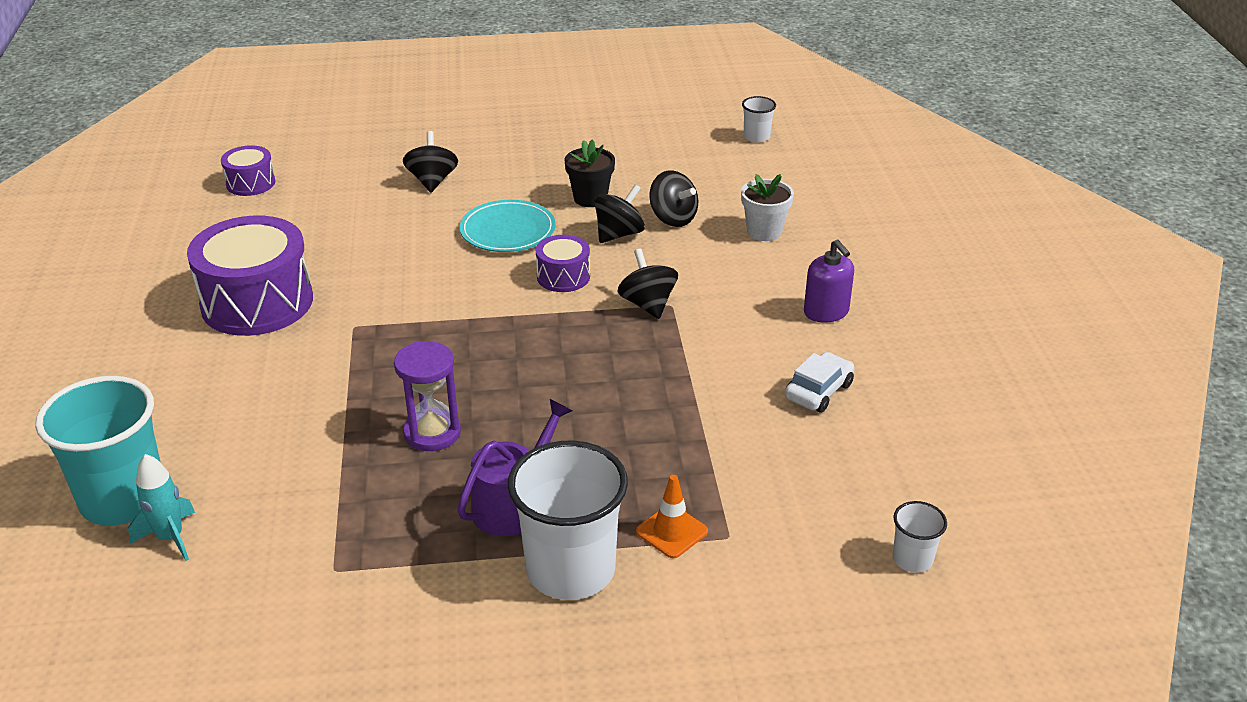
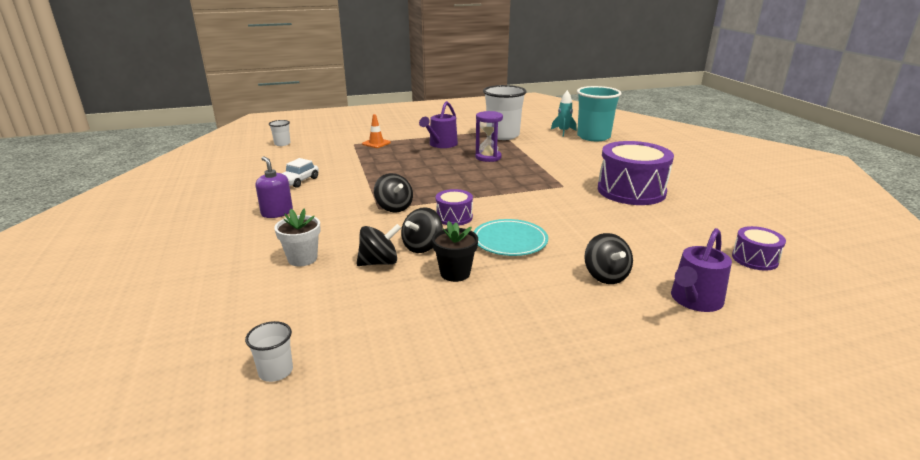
camera: 170 degrees right, 10 degrees down
(372, 152) = (694, 300): none -> purple watering can
(570, 570) = (413, 135): white cup -> white cup (503, 135)
(673, 218) = (379, 262): black spinning top -> black spinning top turned 120 degrees clockwise

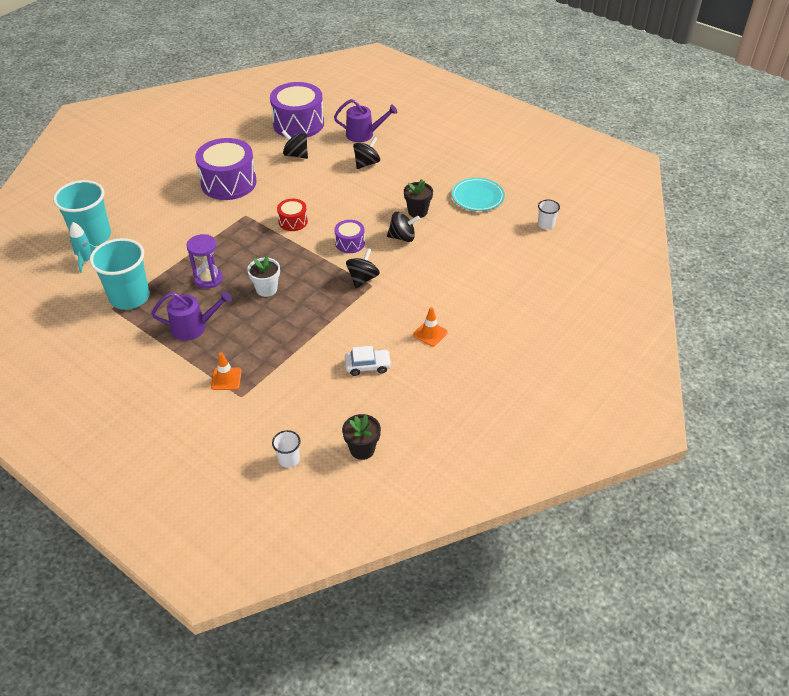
camera: 125 degrees left, 20 degrees up
(242, 161) = (362, 449): none -> black flower pot
(277, 212) = (430, 333): purple soap dispenser -> orange traffic cone
(302, 259) = (467, 277): white flower pot -> white flower pot (266, 289)
(379, 262) = (437, 244): black spinning top -> black spinning top (296, 155)
(503, 135) = (129, 297): white cup -> turquoise cup
(510, 241) = (360, 207): turquoise plate -> turquoise plate (477, 197)
(526, 202) = (293, 221): none -> red drum
(754, 259) = (298, 124): purple drum -> purple drum, size x2.00

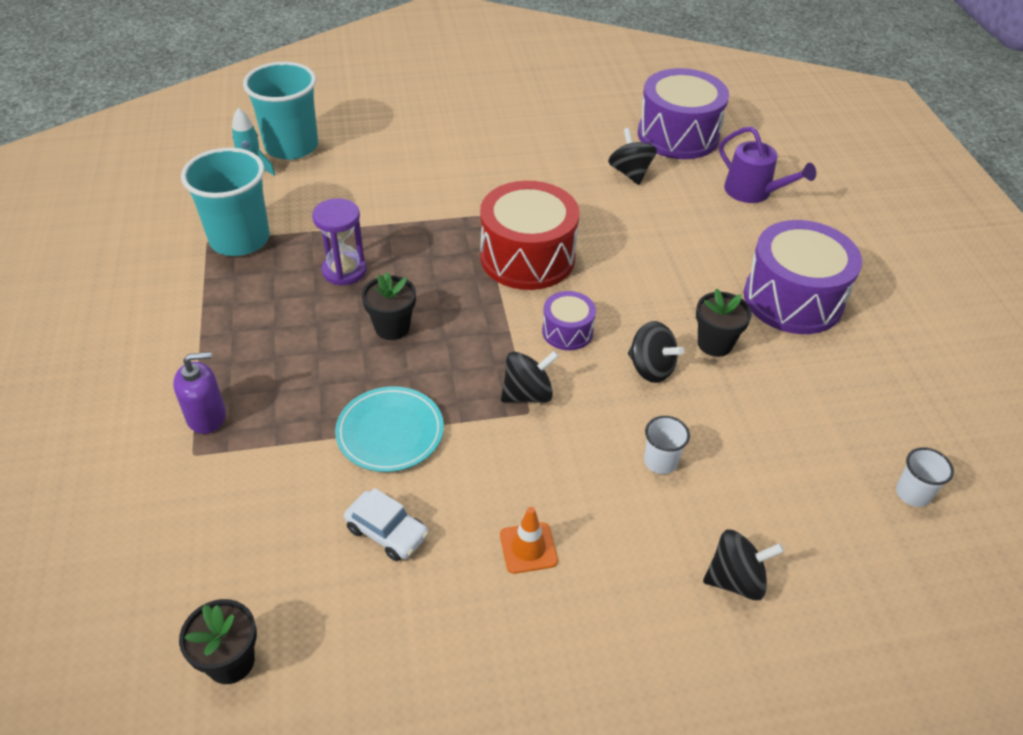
camera: 40 degrees right, 0 degrees up
(193, 327) = (255, 321): purple watering can -> none
(226, 379) = (206, 416): orange traffic cone -> purple soap dispenser
(228, 182) = (507, 164): purple drum -> purple drum (793, 299)
(266, 289) = (392, 327): white flower pot -> black flower pot
(289, 459) = (133, 594): white cup -> white cup (660, 461)
(293, 221) = (527, 257): red drum -> red drum, size x2.00
(366, 163) = (714, 233): black spinning top -> black spinning top (735, 580)
(477, 197) = (835, 376): turquoise plate -> turquoise plate (390, 432)

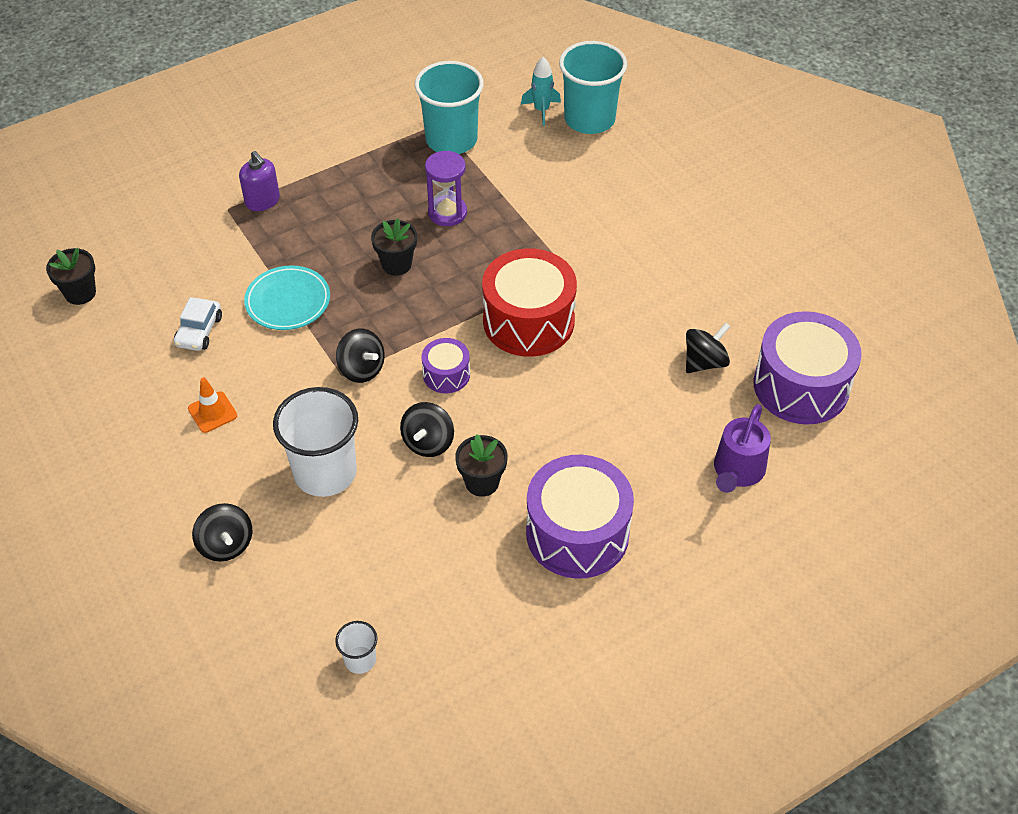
camera: 70 degrees right, 5 degrees up
(660, 461) = (325, 472): white cup -> white cup, size x2.18

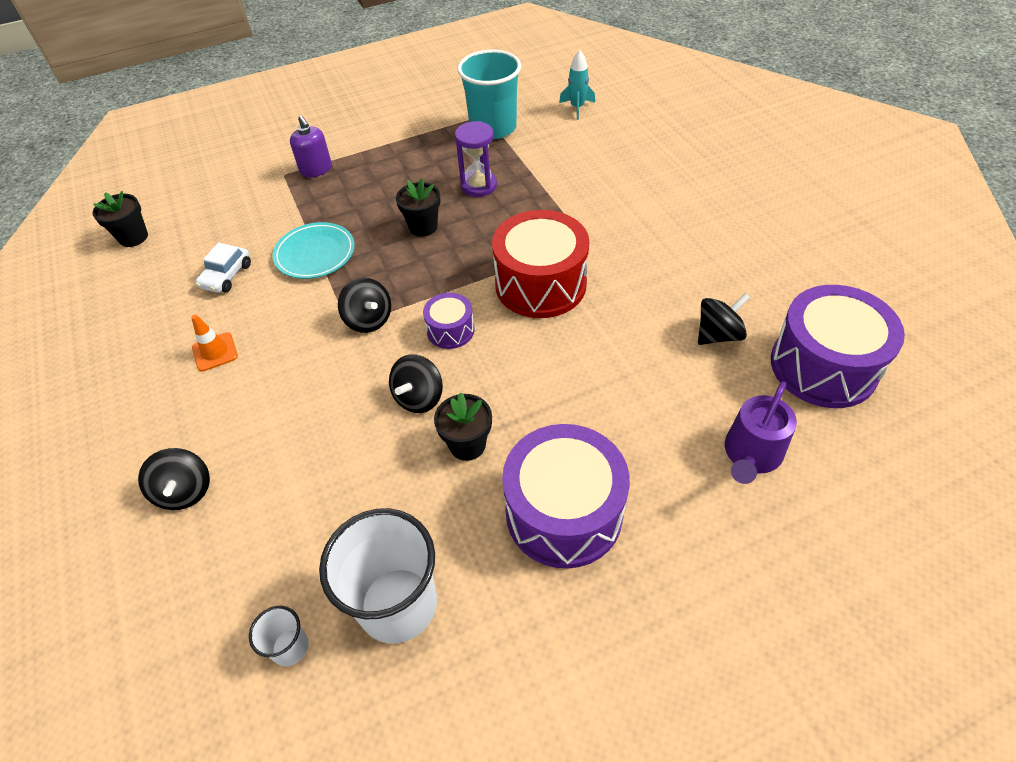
camera: 10 degrees right, 0 degrees up
(325, 472) = (307, 421): white cup -> white cup (398, 604)
(589, 119) = (620, 116): turquoise cup -> none

